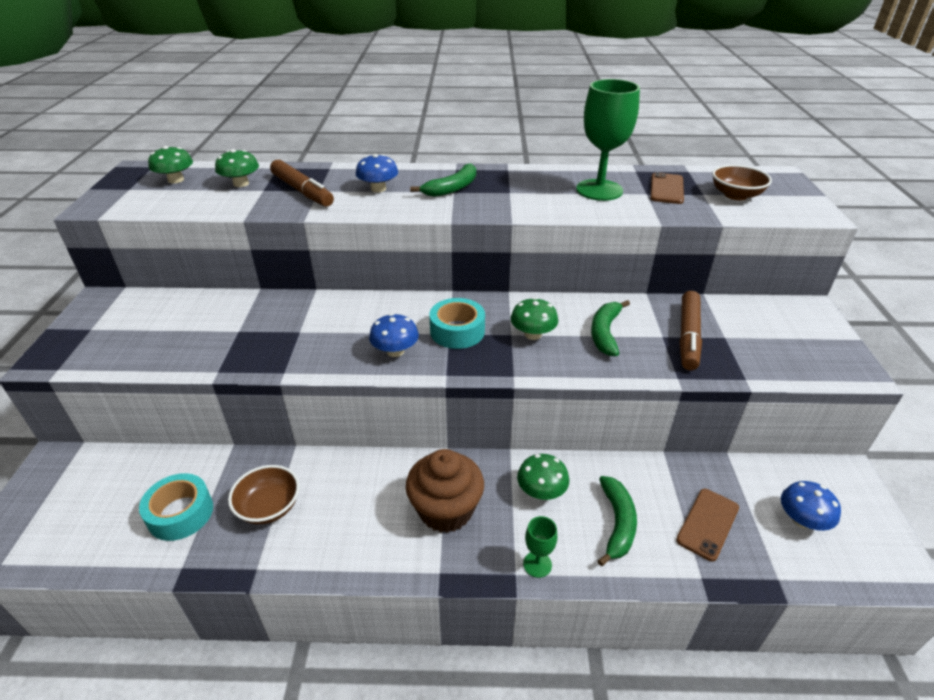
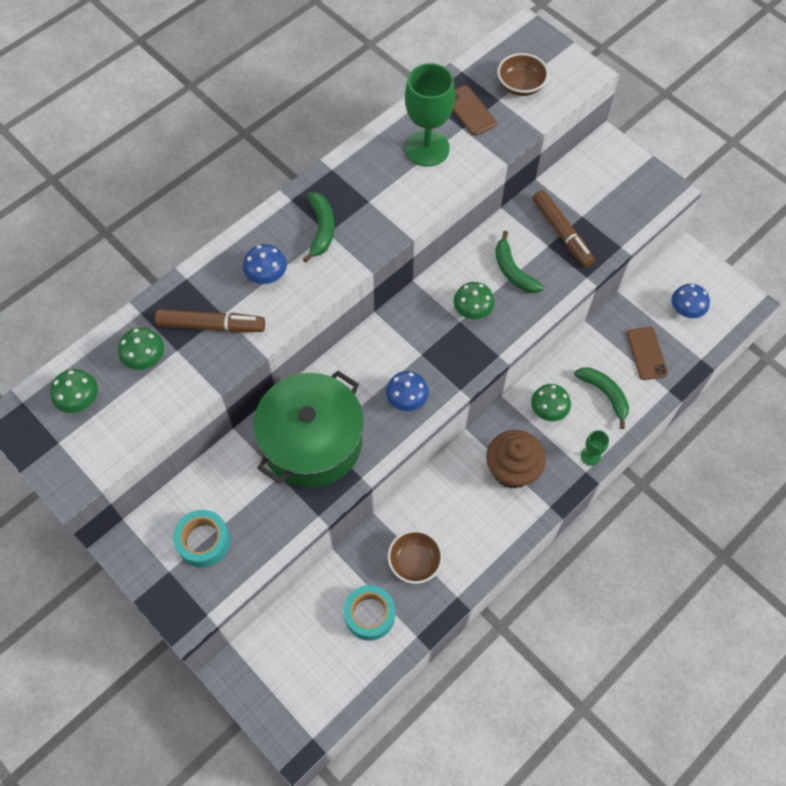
camera: 45 degrees left, 25 degrees up
(290, 328) = (312, 442): none -> green pot
(457, 331) = (424, 348): turquoise tape -> turquoise tape (203, 541)

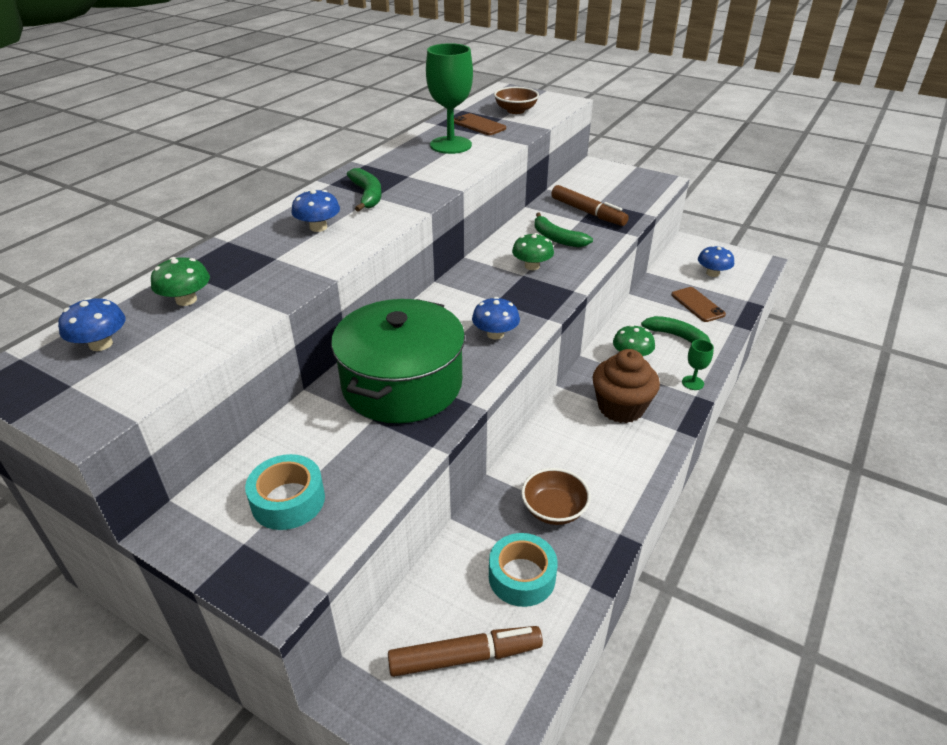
camera: 15 degrees left, 25 degrees down
(79, 399) = (101, 344): green mushroom -> blue mushroom
(211, 326) = (264, 267): brown marker -> brown marker (465, 657)

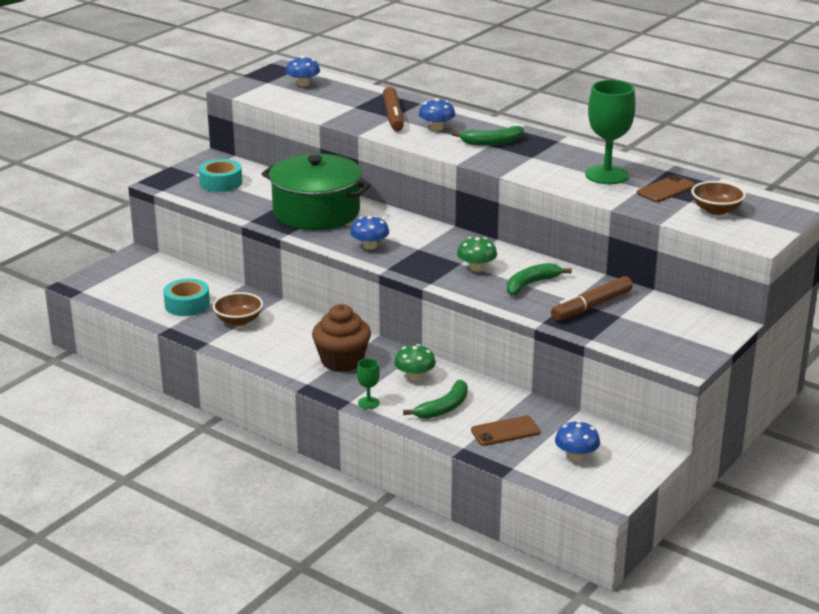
camera: 95 degrees right, 10 degrees down
(186, 300) = (344, 98): green mushroom -> none
(465, 657) = (140, 284): brown marker -> brown marker (393, 116)

